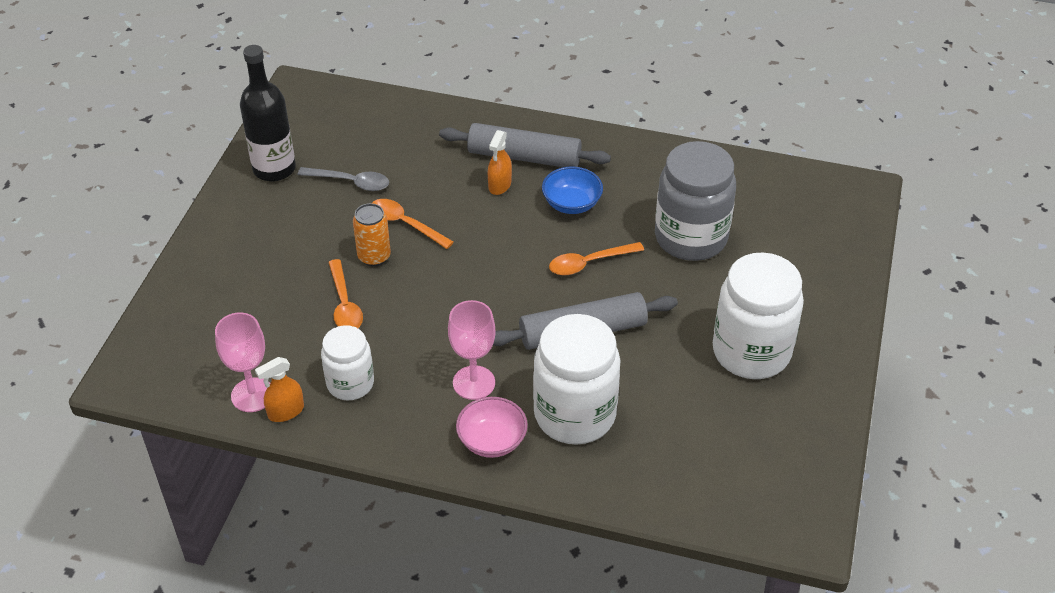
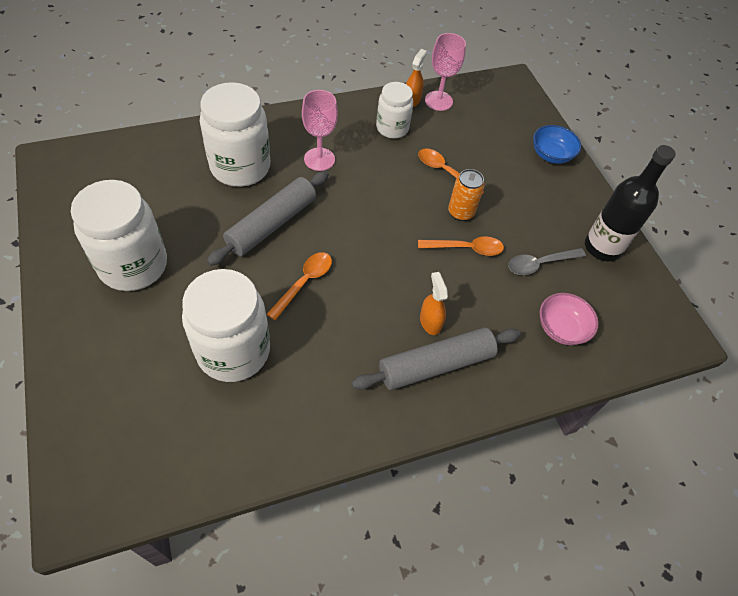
camera: 140 degrees right, 10 degrees up
(492, 440) = (281, 132): pink bowl -> pink bowl (561, 328)
(571, 204) = (358, 334): blue bowl -> blue bowl (551, 155)
(690, 238) = (233, 351): grey jar -> white jar

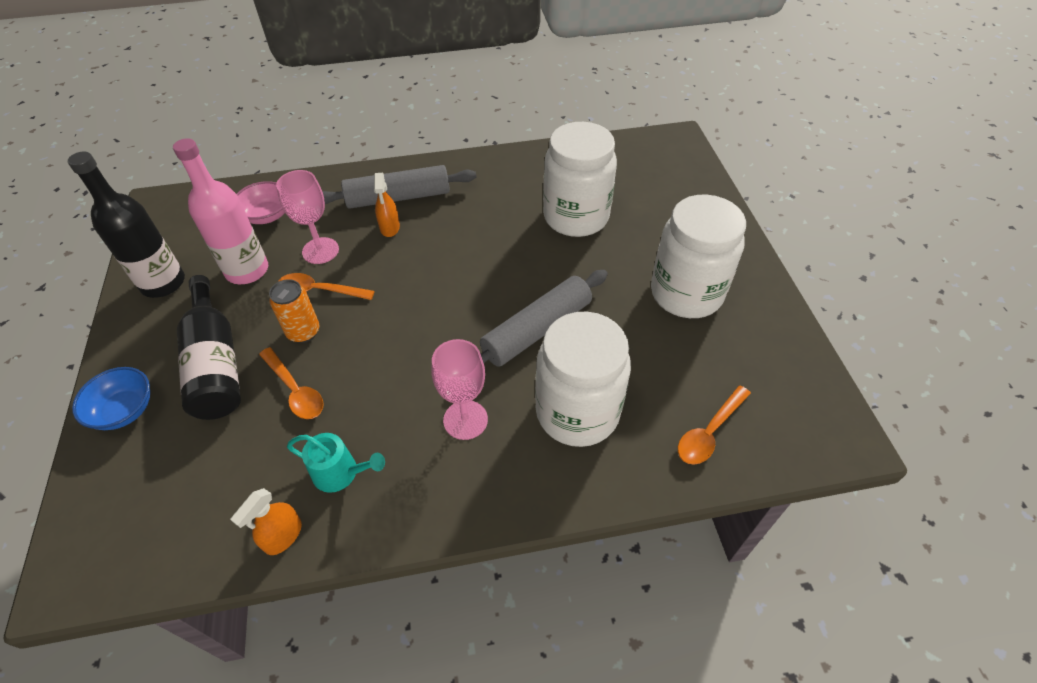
camera: 165 degrees left, 5 degrees down
(304, 283) = (506, 267): orange spoon -> orange spoon (709, 432)
(392, 128) = (340, 473): white jar -> turquoise watering can
(438, 101) = (236, 532): pink goblet -> pink goblet (320, 251)
(512, 186) = (216, 363): none -> black bottle
(540, 264) = (247, 270): grey spoon -> pink bottle

